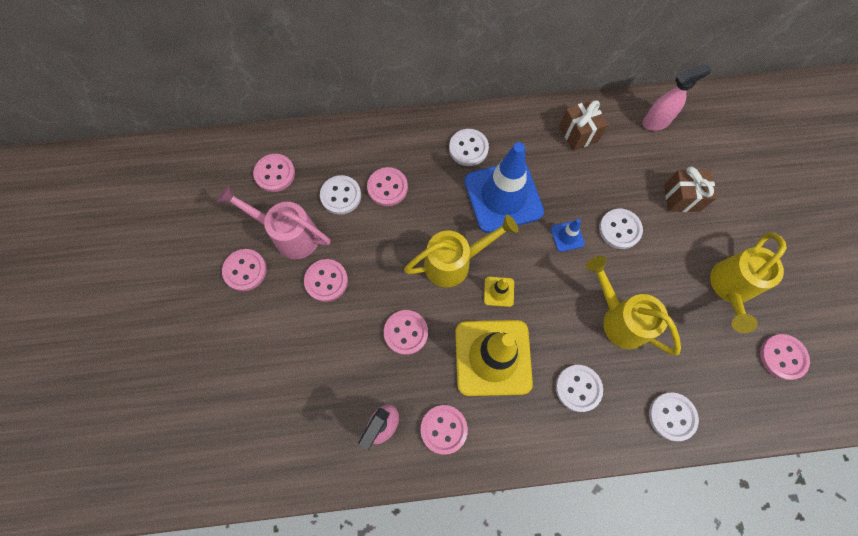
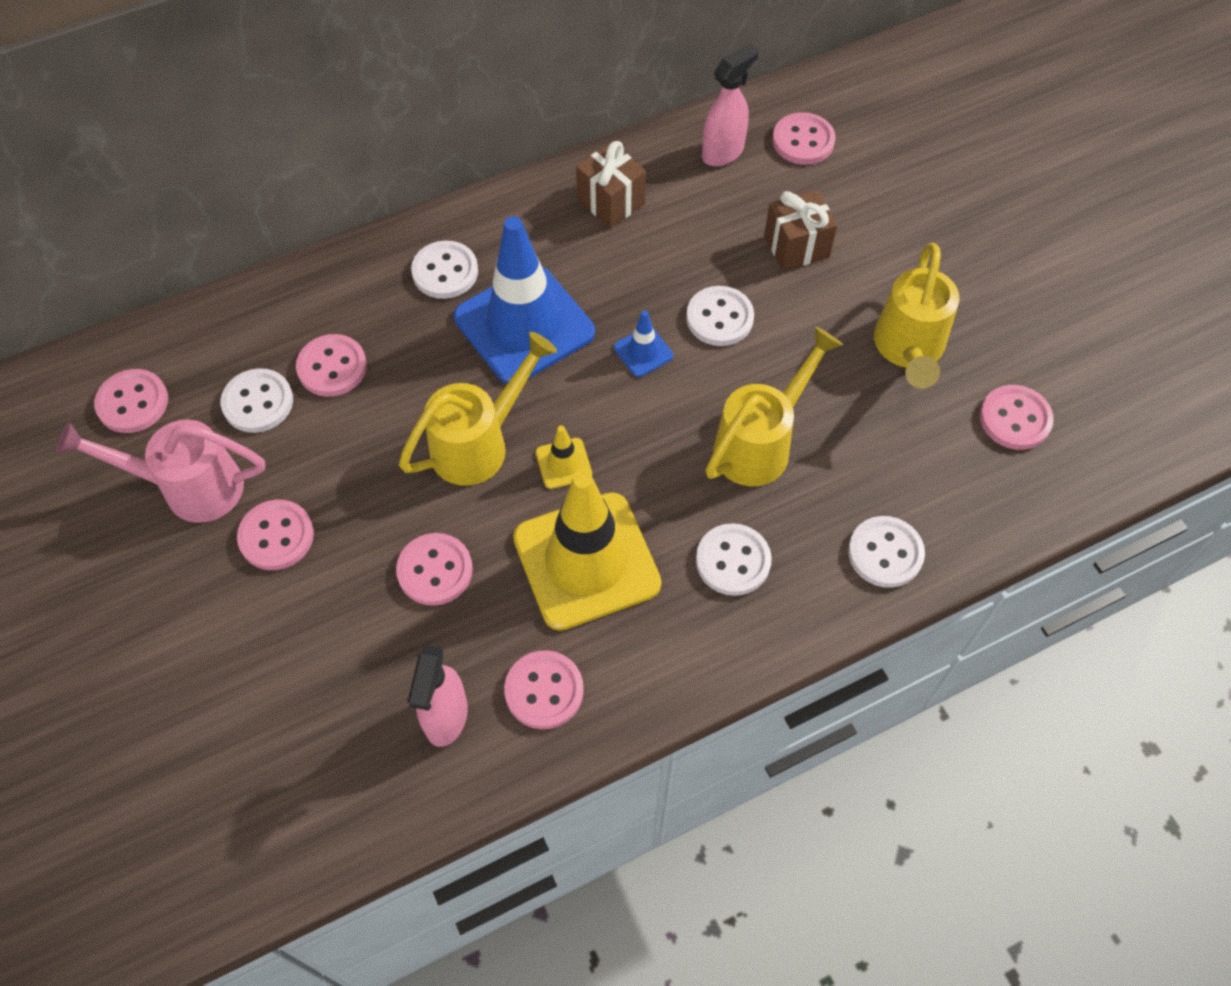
camera: 20 degrees left, 10 degrees down
(245, 270) = (130, 565): pink button -> pink button (803, 141)
(619, 318) = (761, 442): yellow watering can -> yellow watering can turned 105 degrees clockwise

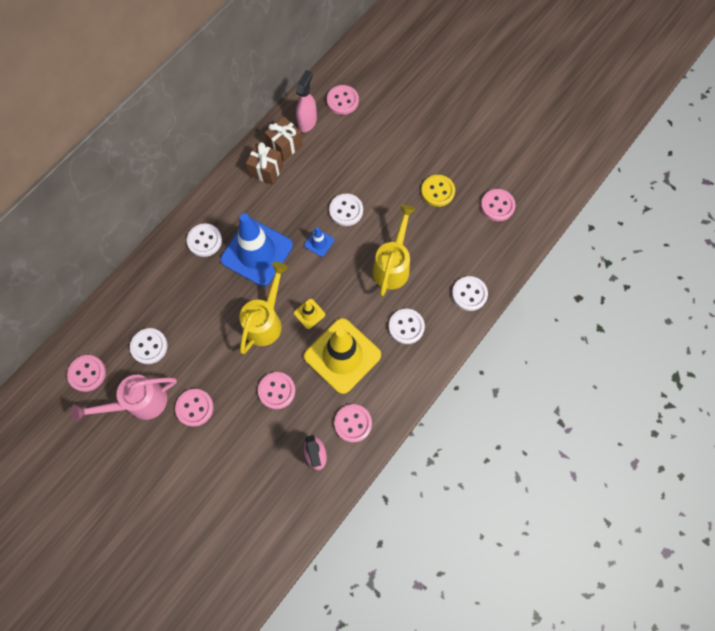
camera: 25 degrees left, 10 degrees up
(332, 367) = (175, 313): pink button -> none
(796, 246) = (364, 159): brown gift -> brown gift (285, 145)
(908, 350) = (437, 191): yellow watering can -> yellow button

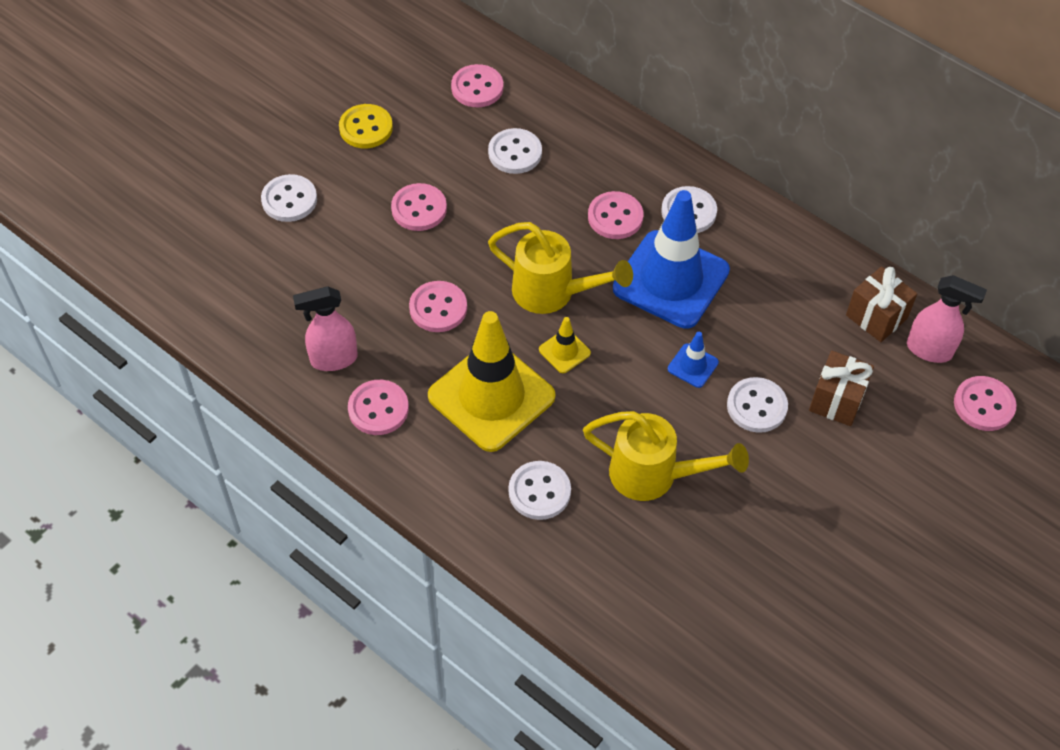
camera: 90 degrees right, 15 degrees down
(139, 403) = (430, 146): pink watering can -> none
(266, 170) = (824, 291): brown gift -> brown gift (836, 400)
(437, 191) = (808, 556): yellow button -> yellow button (366, 128)
(469, 294) = (601, 597): white button -> white button (289, 200)
(497, 206) = (786, 661): pink button -> pink button (615, 217)

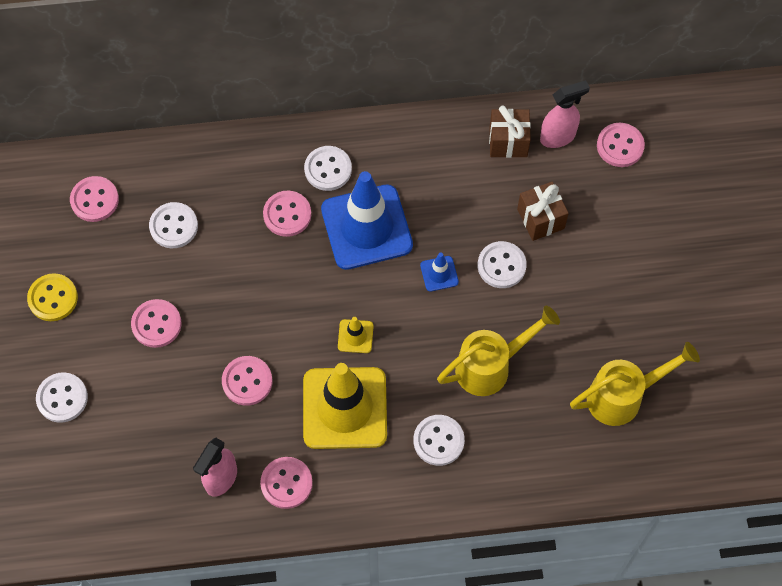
camera: 45 degrees left, 10 degrees up
(553, 293) = (306, 303): yellow watering can -> yellow watering can (623, 396)

